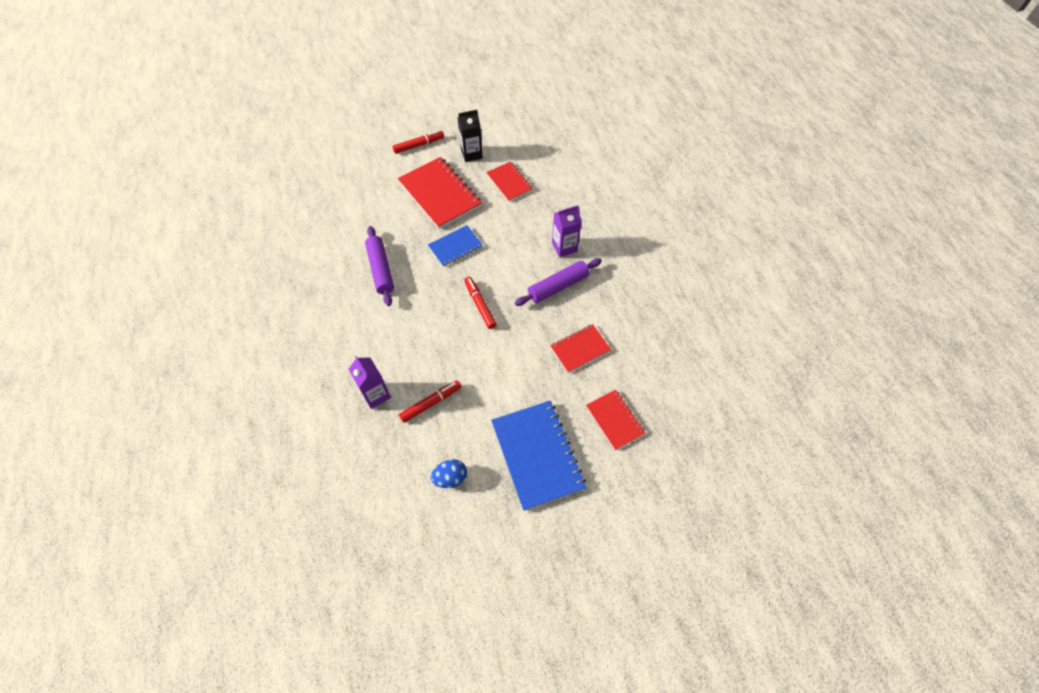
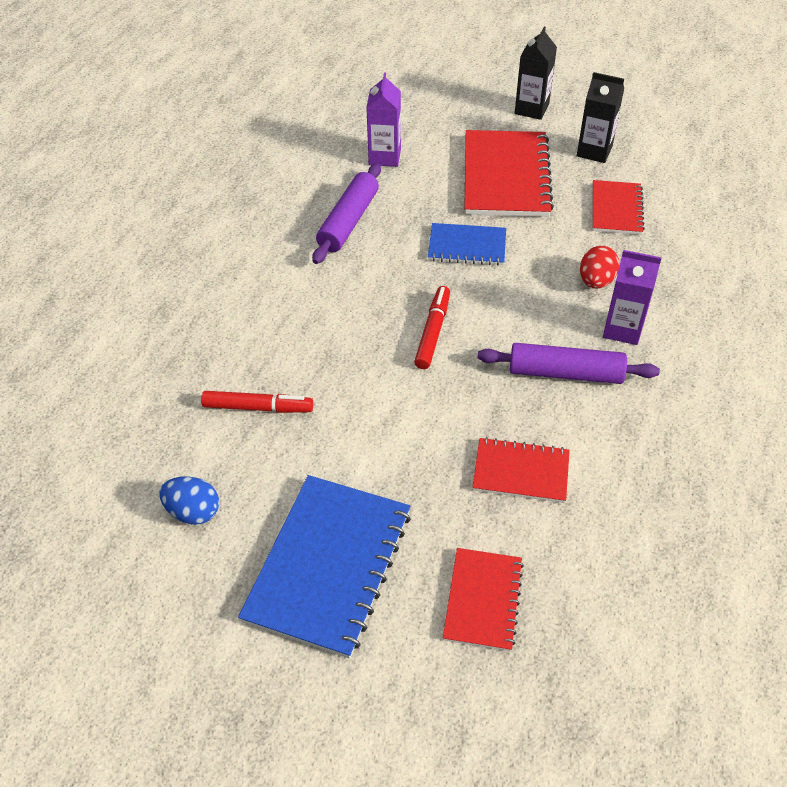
camera: 40 degrees right, 10 degrees down
(376, 394) = (205, 355): purple carton -> purple carton (384, 157)
(418, 145) = (531, 109): red marker -> black carton
(532, 229) = (596, 281): none -> red egg

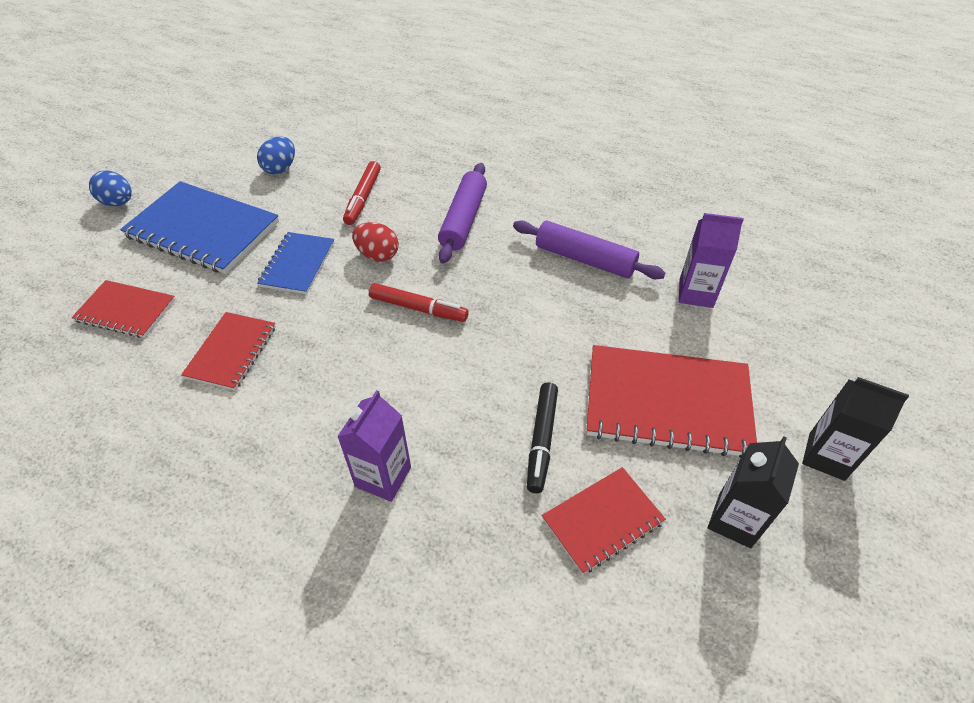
camera: 95 degrees right, 0 degrees up
(274, 703) = (118, 202): none -> blue egg
(467, 246) = (540, 349): blue notebook -> blue notebook (297, 264)
(559, 241) = (542, 440): none -> black marker
(565, 373) = (335, 407): purple rolling pin -> purple rolling pin (464, 220)
(596, 281) = (466, 465): red egg -> red egg (377, 255)
(616, 209) = (602, 520): red notebook -> red notebook turned 45 degrees counterclockwise

